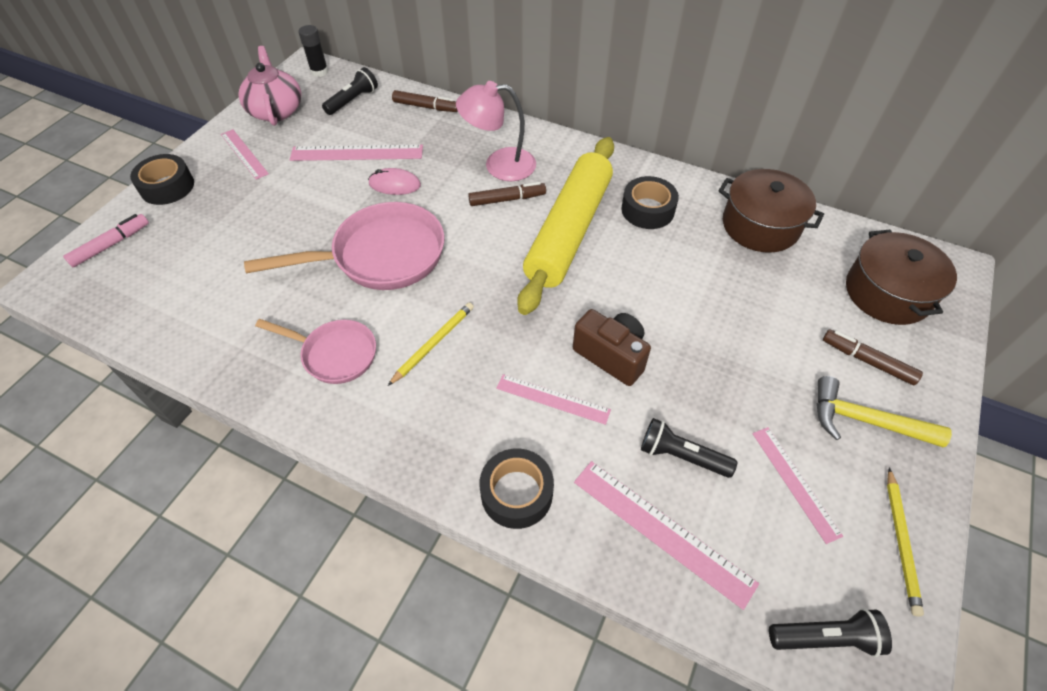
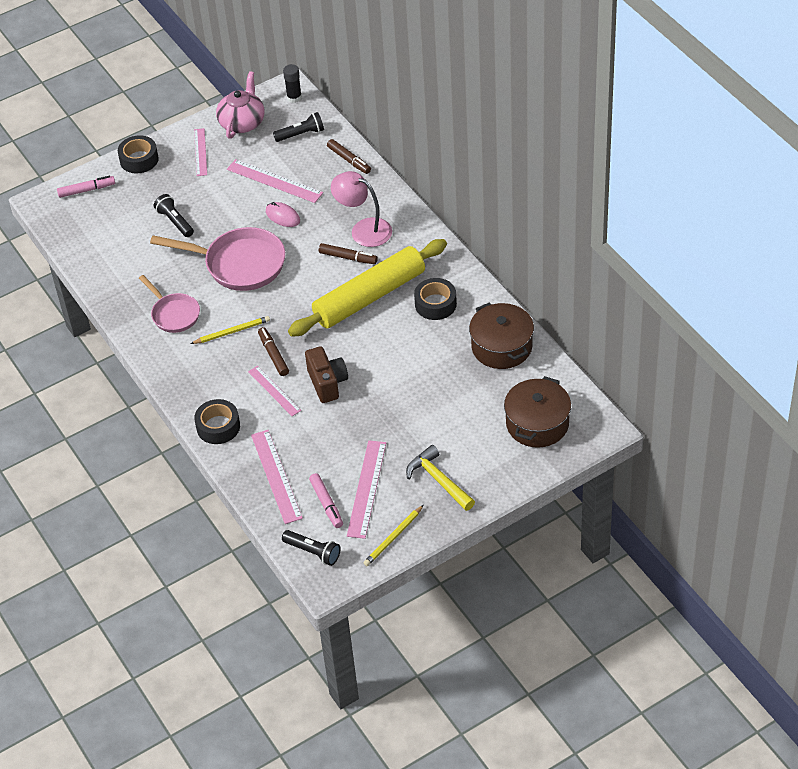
camera: 35 degrees right, 5 degrees down
(681, 456) = (318, 449): black flashlight -> black flashlight (175, 222)
(768, 538) = (326, 504): none -> pink marker
(795, 482) = (367, 489): pink ruler -> pink ruler, size x1.51
(867, 361) = (477, 453): brown marker -> brown marker (273, 355)

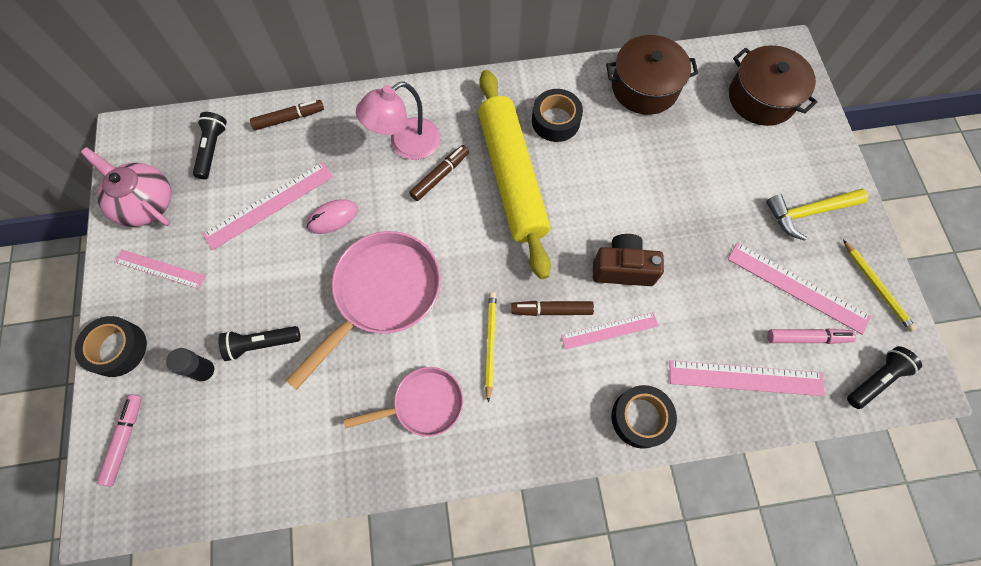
camera: 70 degrees left, 20 degrees up
(294, 97) = (147, 134): black glue stick -> black glue stick (207, 372)

